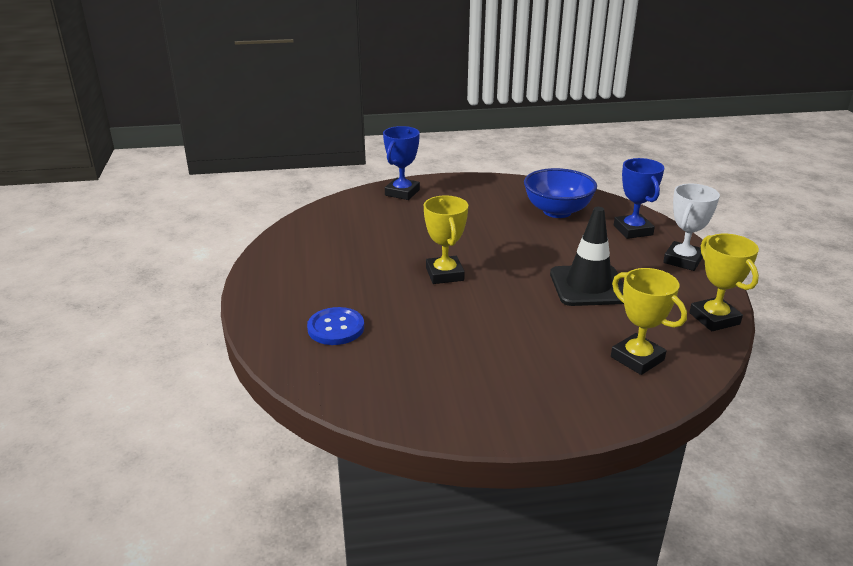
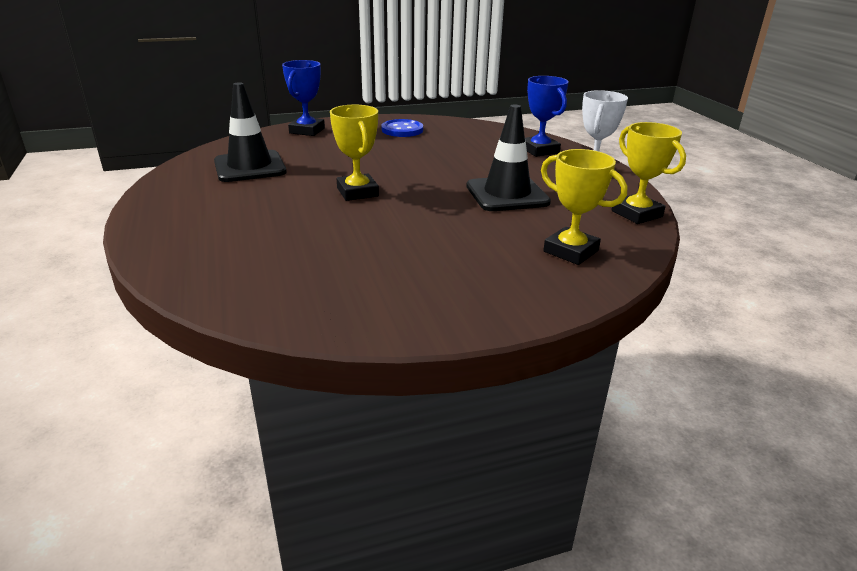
camera: 10 degrees left, 0 degrees up
(336, 328) = (239, 244): blue button -> blue button (402, 130)
(346, 237) = (250, 167): none -> black traffic cone
(557, 211) = (464, 139): blue bowl -> none

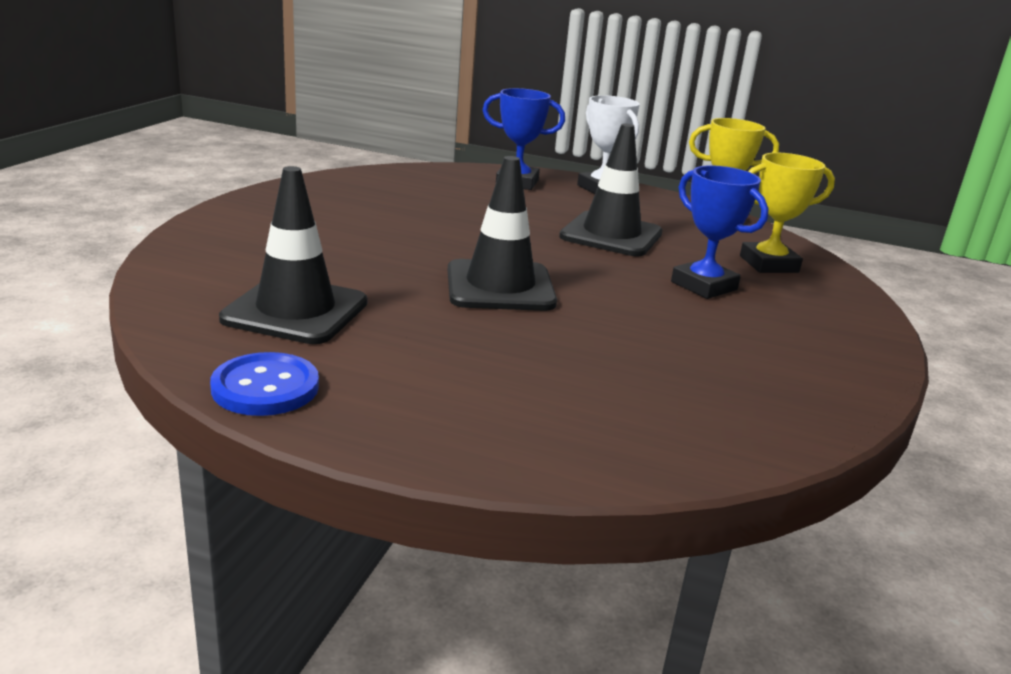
camera: 55 degrees left, 5 degrees down
(307, 131) = (218, 237): blue trophy -> blue trophy (704, 286)
(357, 192) = (500, 287): yellow trophy -> black traffic cone
(402, 130) = (333, 200): blue button -> blue button (265, 387)

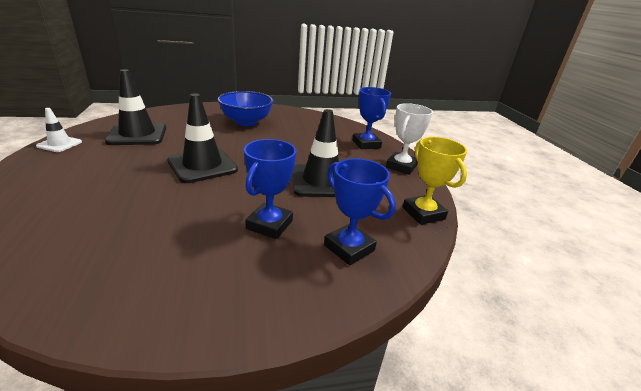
camera: 60 degrees right, 5 degrees up
(265, 387) = (59, 144): blue button -> white traffic cone
(337, 221) = (246, 122): none -> blue bowl
(768, 264) = (349, 248): yellow trophy -> blue trophy

